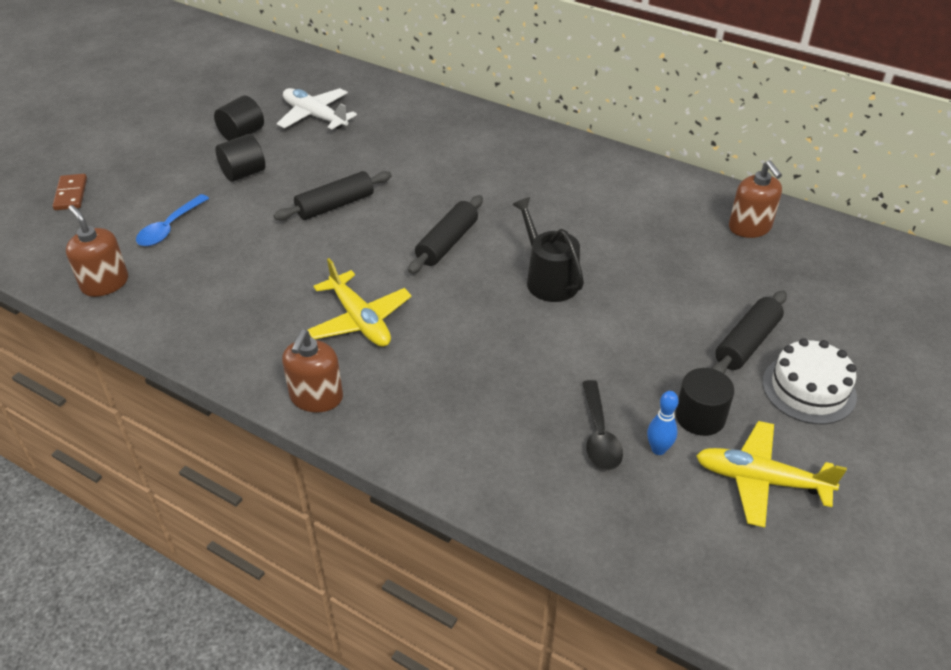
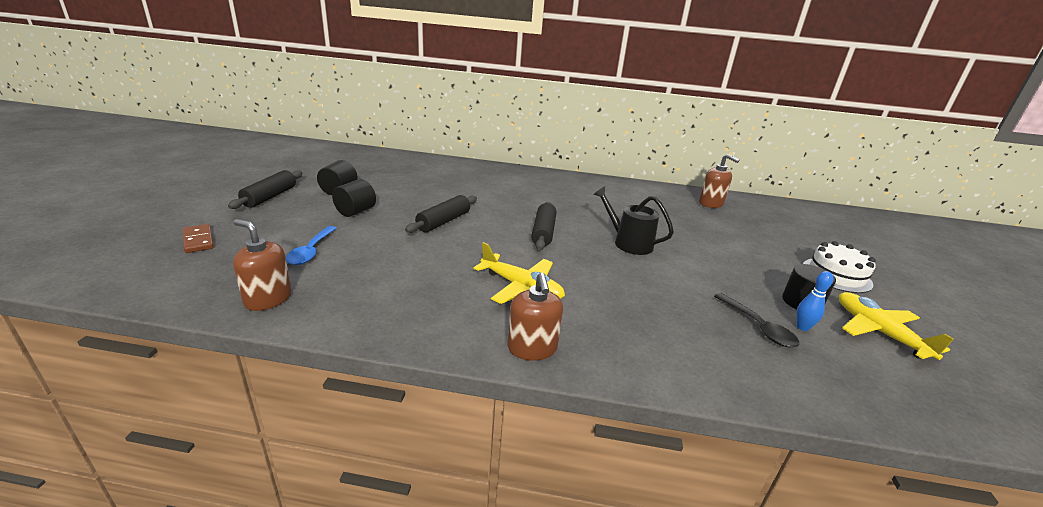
camera: 25 degrees left, 15 degrees down
(314, 116) = (389, 177): white plane -> none
(746, 343) = (776, 257): black rolling pin -> black rolling pin (270, 197)
(760, 480) = (878, 332): yellow plane -> yellow plane turned 75 degrees clockwise

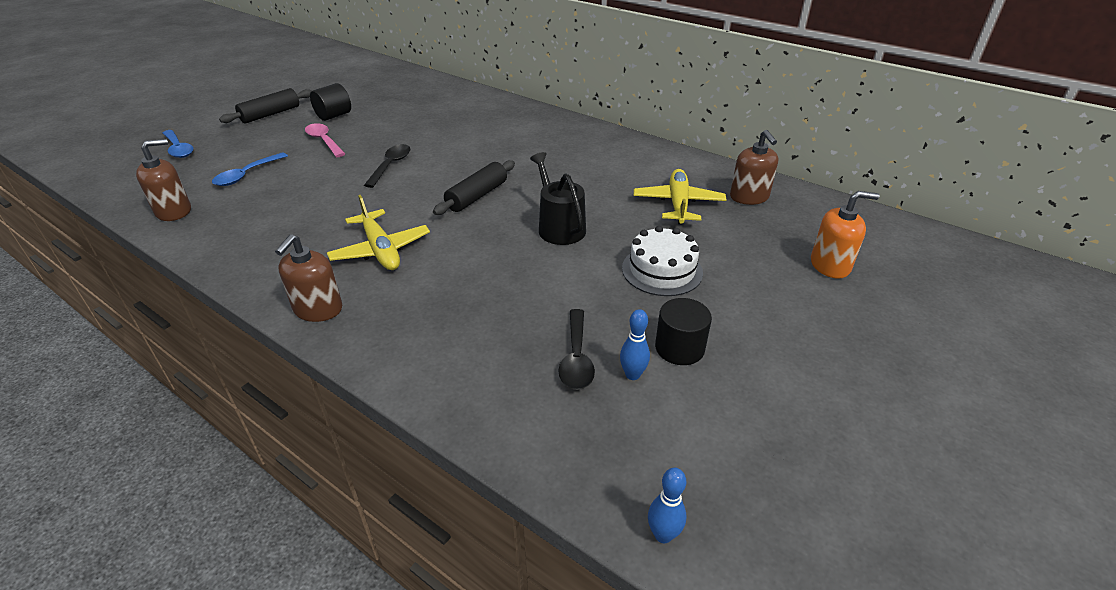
camera: 30 degrees right, 10 degrees up
(198, 240) = (178, 149): brown domino -> blue spoon
(268, 299) = (174, 211): brown soap dispenser -> brown soap dispenser turned 90 degrees clockwise
(355, 211) = (324, 141): black cylinder -> pink spoon
(443, 221) = (391, 165): black rolling pin -> black spoon
(802, 234) = (830, 265): none -> orange soap dispenser
(836, 275) = (791, 330): white cake -> white cake (662, 270)
(878, 332) = (732, 411): yellow plane -> yellow plane (678, 204)
(957, 423) = (663, 535): none -> blue bowling pin

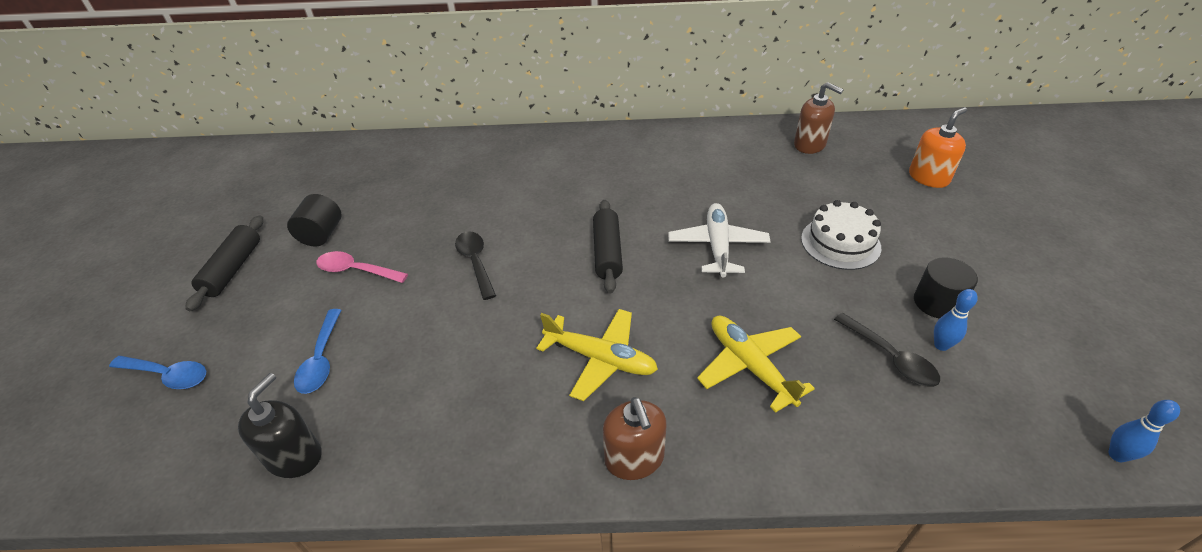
camera: 35 degrees left, 5 degrees up
(174, 211) = (294, 457): brown soap dispenser -> black soap dispenser
(559, 227) = (717, 246): black watering can -> white plane
(678, 204) = (772, 176): yellow plane -> yellow plane (749, 366)

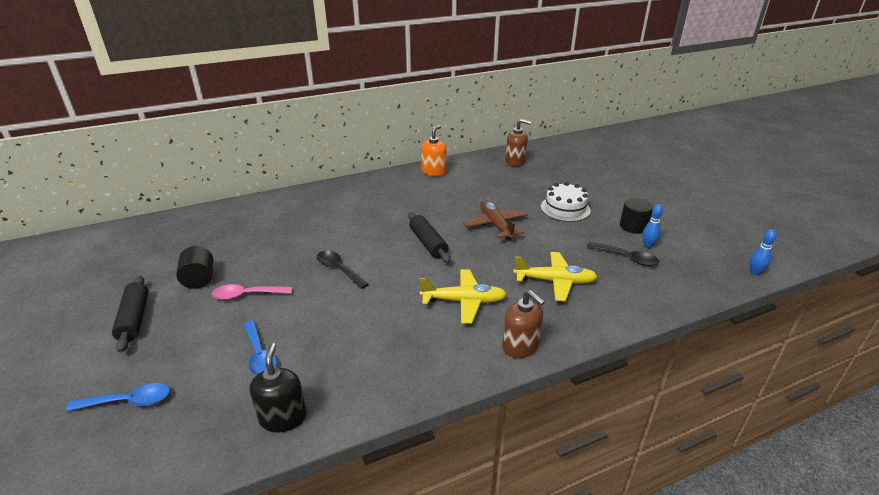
camera: 25 degrees left, 10 degrees down
(717, 246) = (495, 225): white plane -> brown plane
(749, 366) = (555, 281): yellow plane -> yellow plane turned 150 degrees clockwise
(928, 177) = (591, 167): orange soap dispenser -> orange soap dispenser (434, 171)

